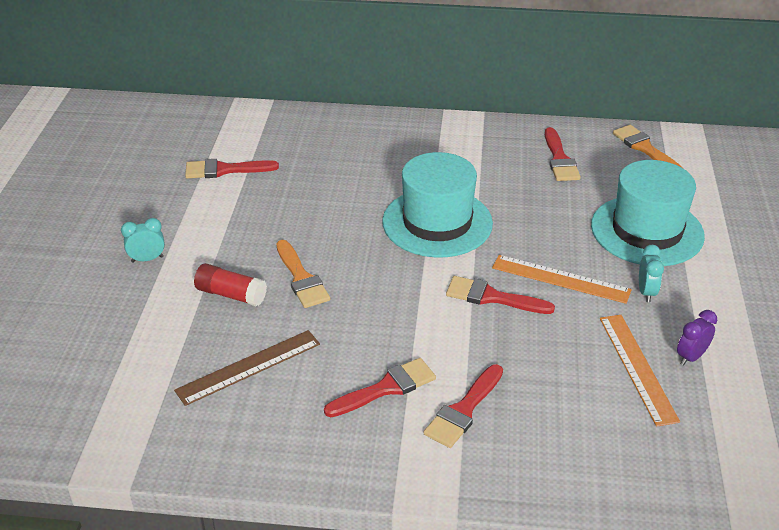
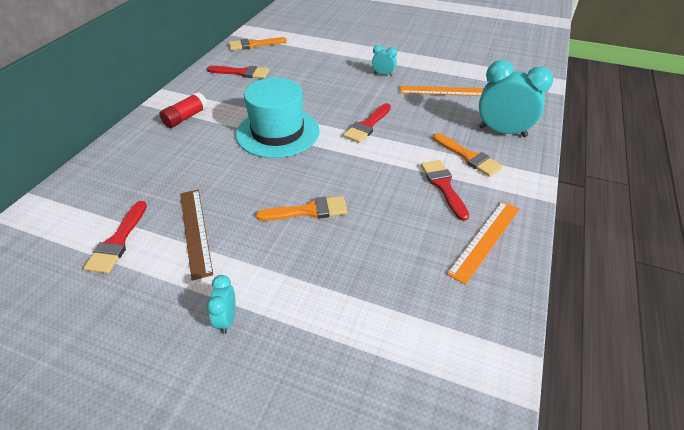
camera: 75 degrees left, 5 degrees up
(231, 294) = (310, 258): red glue stick -> red glue stick (186, 117)
(249, 367) = (406, 257): brown ruler -> brown ruler (195, 231)
(463, 410) = (468, 157): red brush -> orange brush
(550, 448) = (502, 132): none -> turquoise clock
(560, 279) = (360, 98): orange ruler -> orange ruler (485, 240)
(647, 231) = (330, 62): turquoise hat -> none
(691, 357) = (438, 74): purple clock -> none

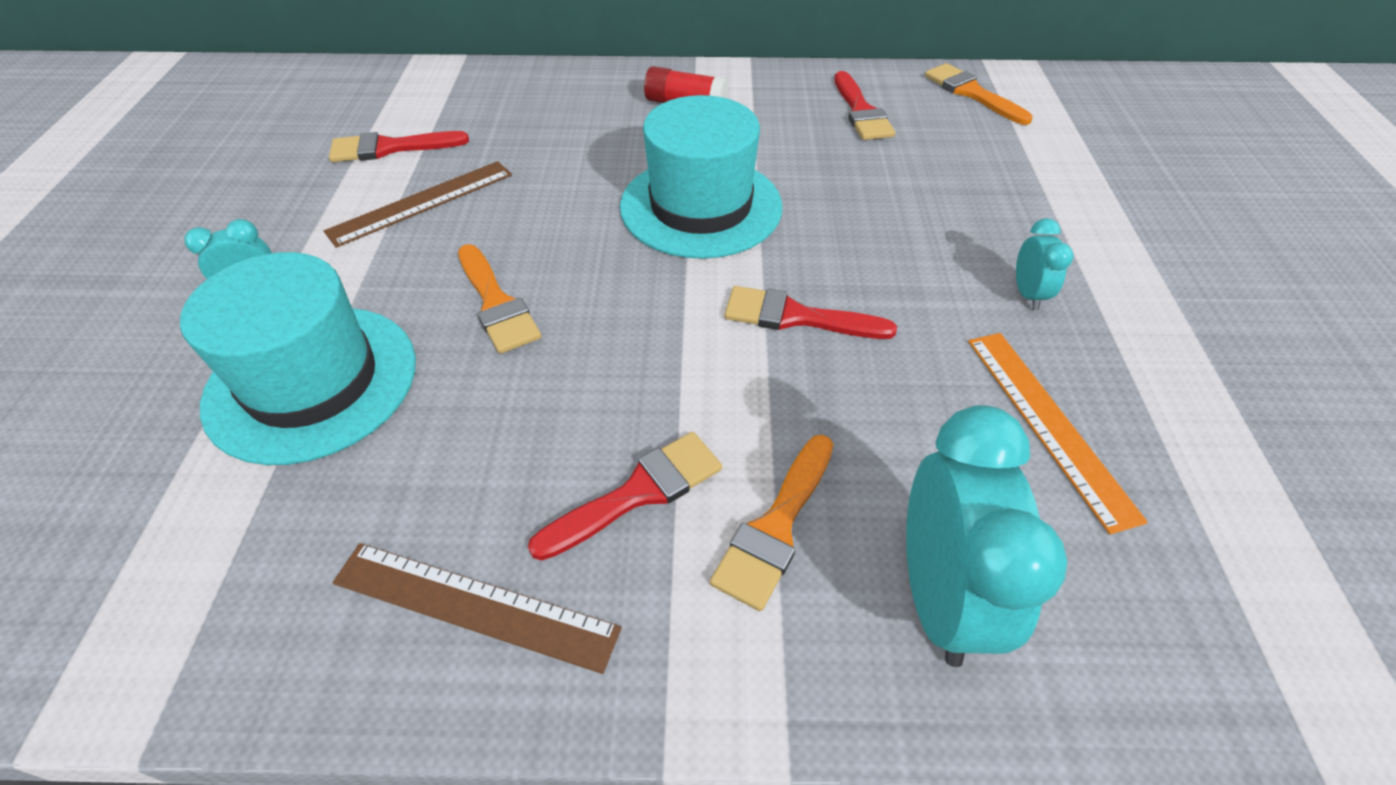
camera: 70 degrees right, 5 degrees up
(331, 290) = (312, 382): none -> turquoise hat
(485, 240) = (474, 605): orange ruler -> brown ruler

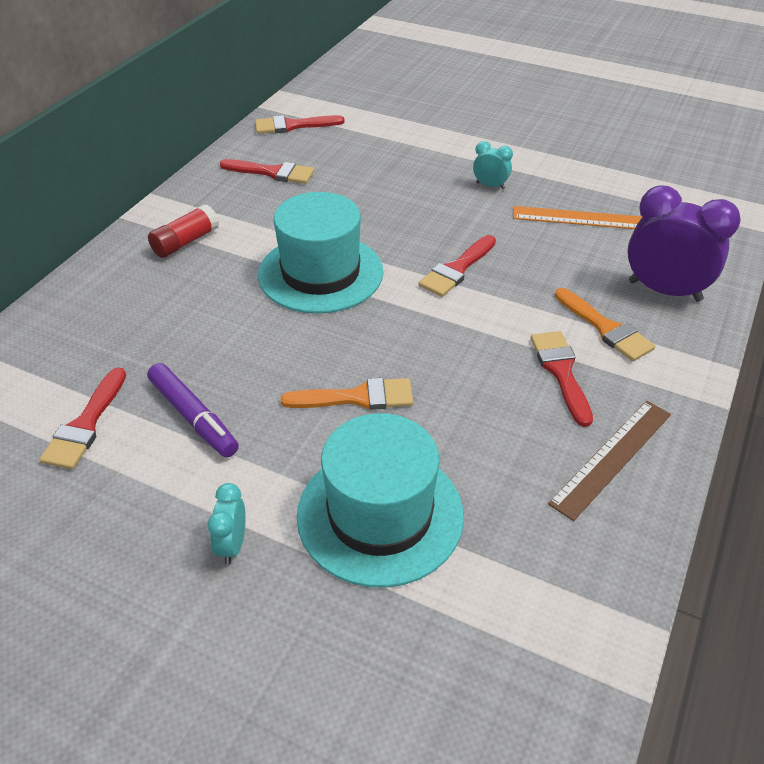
camera: 65 degrees left, 5 degrees down
(421, 202) = (193, 417): brown ruler -> purple marker
(939, 596) = (664, 291): turquoise clock -> purple clock
(971, 93) = (293, 126): orange brush -> red brush

